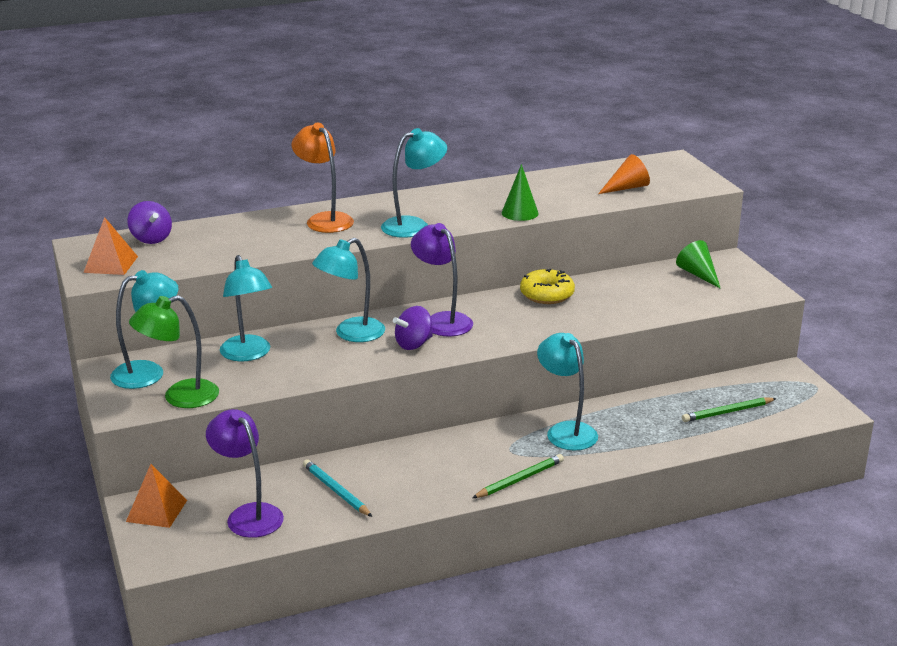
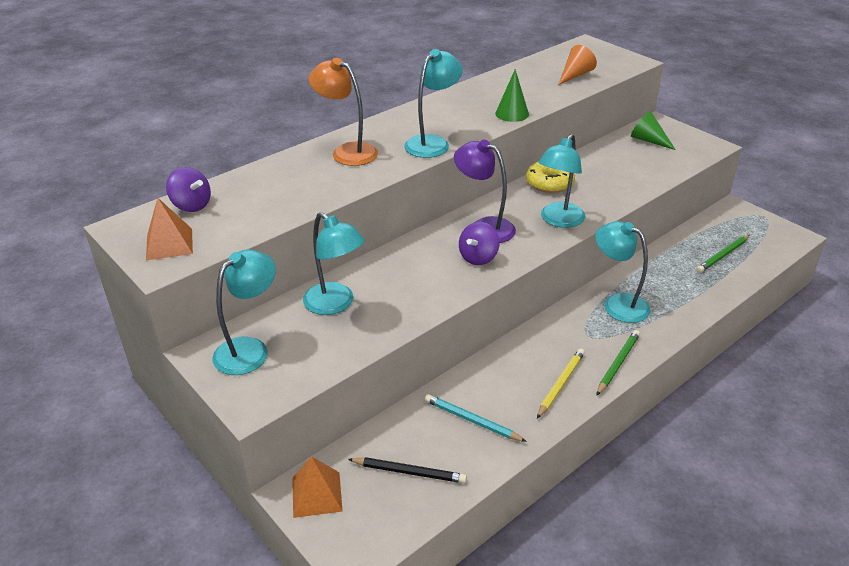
camera: 20 degrees left, 10 degrees up
(180, 397) = (302, 371): green lamp -> none
(248, 514) = (409, 472): purple lamp -> black pencil
(351, 334) = (415, 259): turquoise lamp -> turquoise lamp (558, 220)
(446, 483) = (560, 384): none -> yellow pencil

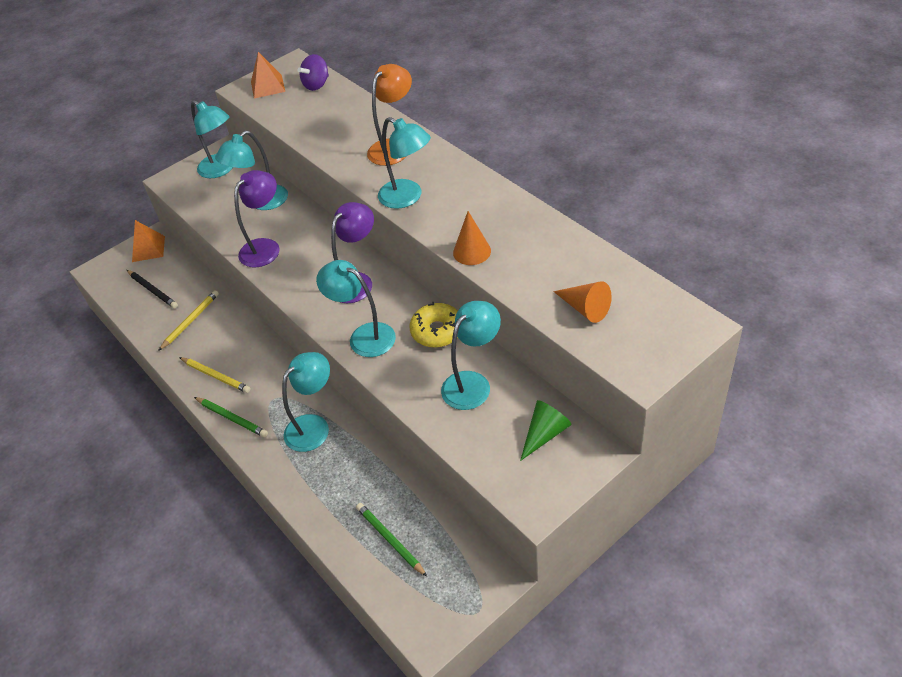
camera: 95 degrees right, 10 degrees up
(409, 472) = (153, 290): black pencil -> black pencil turned 60 degrees counterclockwise
(422, 293) = (265, 247): none -> purple lamp
(471, 420) = (190, 321): turquoise pencil -> yellow pencil
(478, 257) = (309, 279): purple spinning top -> none
(512, 114) = (472, 251): green cone -> orange cone
(606, 167) = (472, 383): none -> turquoise lamp

